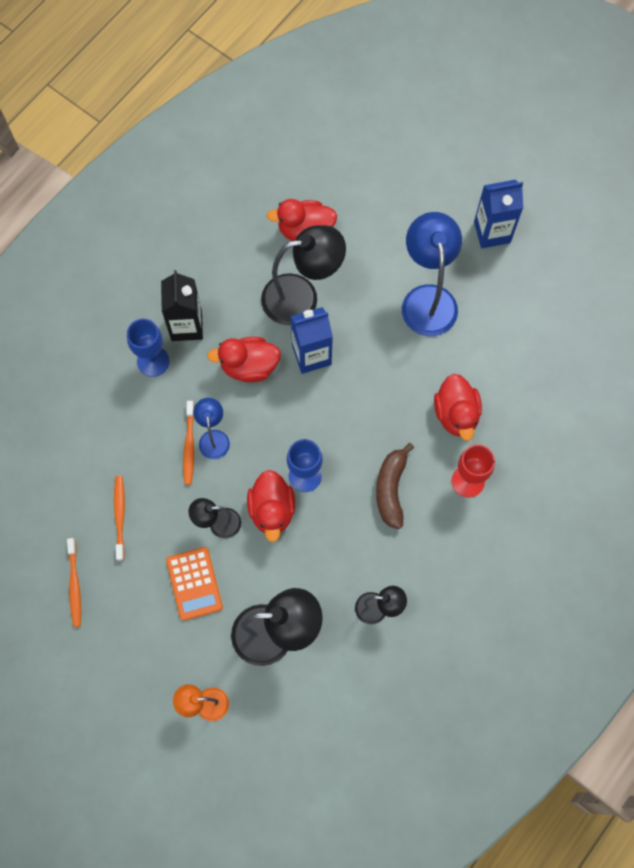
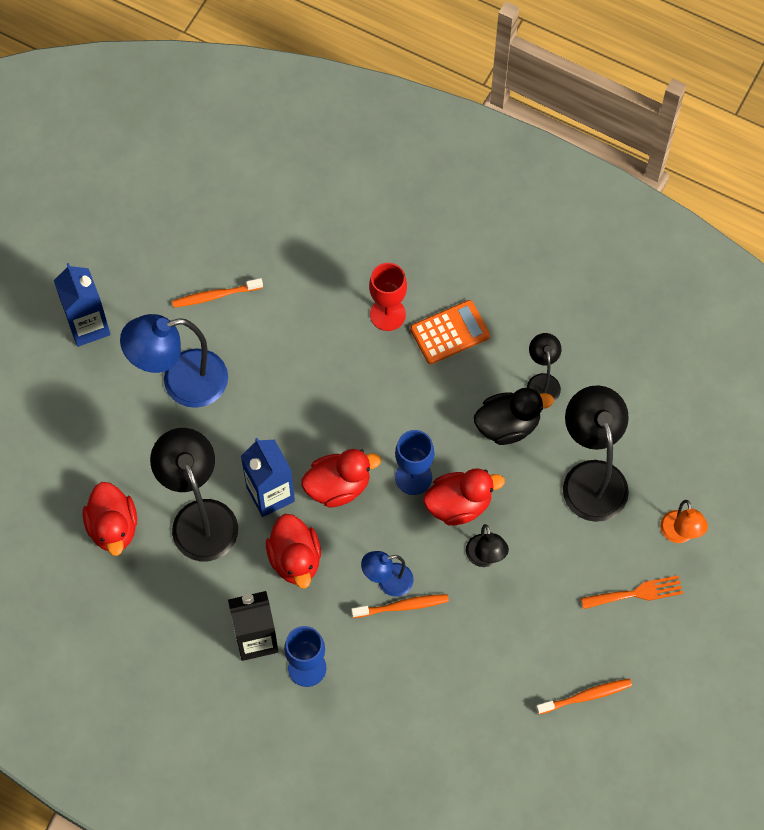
camera: 100 degrees left, 5 degrees down
(120, 516) = (498, 665): orange toothbrush -> orange toothbrush (215, 296)
(157, 651) = (636, 593): none -> orange fork
(194, 583) = (556, 570): orange calculator -> orange calculator (450, 333)
(340, 568) = (508, 425): none -> black duck
(391, 489) = (411, 388): brown banana -> none
(456, 414) = (314, 335): red duck -> red duck (338, 486)

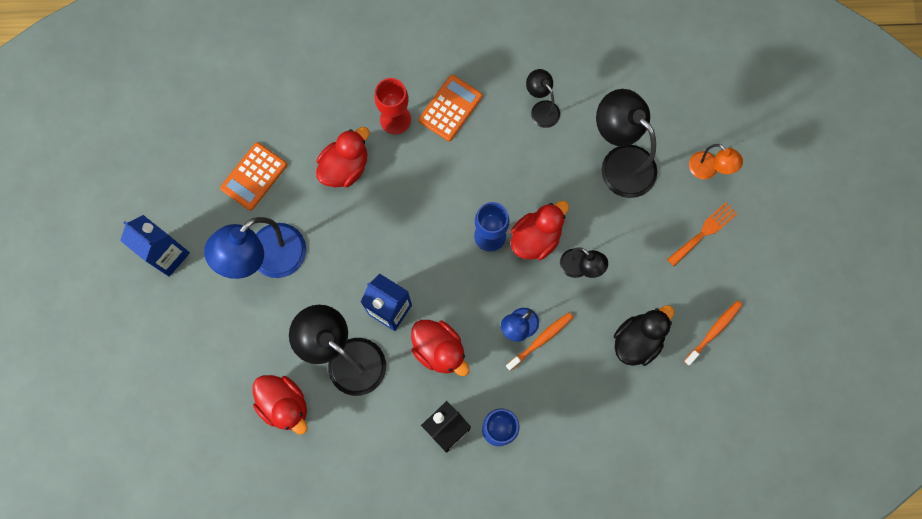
camera: 30 degrees left, 10 degrees up
(215, 296) = (254, 176): orange toothbrush -> orange calculator
(338, 486) = (438, 274): red duck -> red duck (345, 167)
(508, 425) = (536, 156): black duck -> black duck (637, 340)

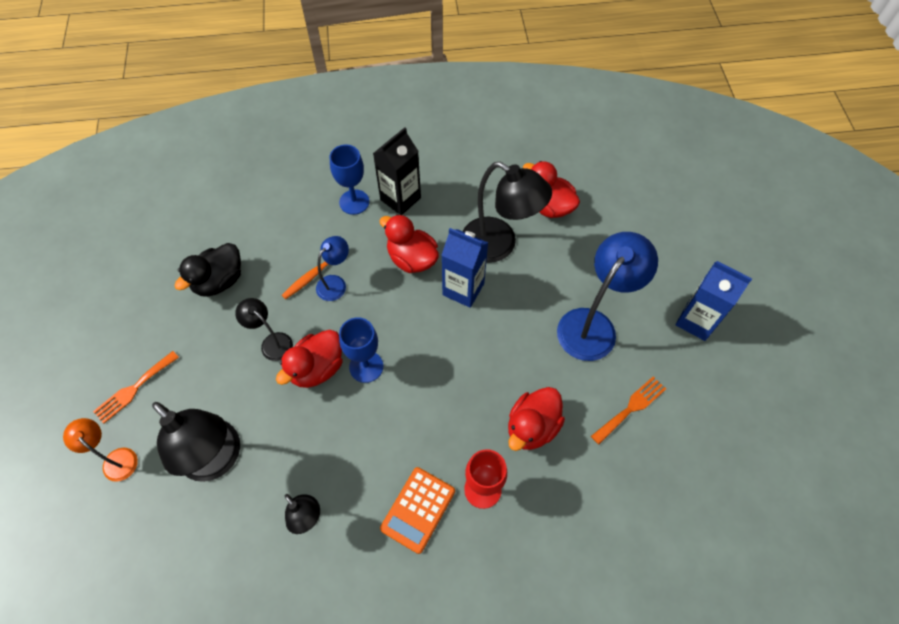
camera: 175 degrees right, 15 degrees down
(254, 176) = (631, 408): orange calculator -> orange fork
(714, 331) = (142, 294): orange toothbrush -> none

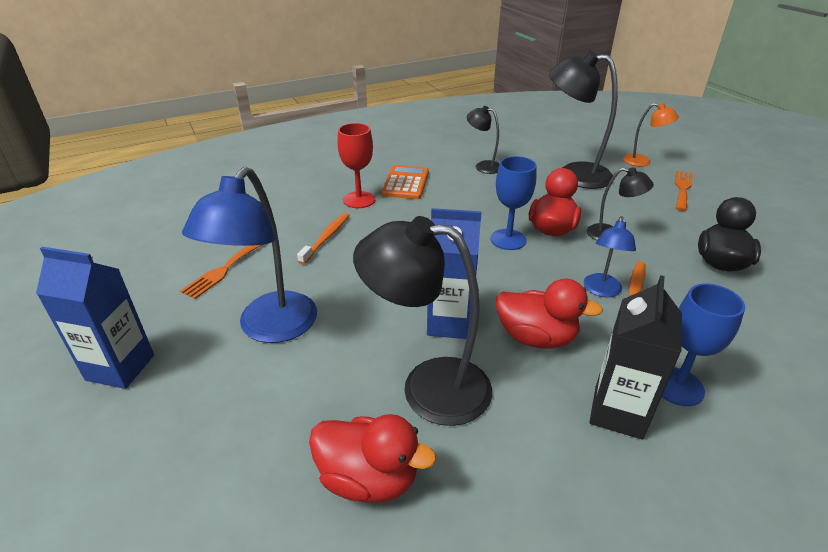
camera: 160 degrees right, 25 degrees down
(532, 427) = (326, 238): red duck -> orange toothbrush

